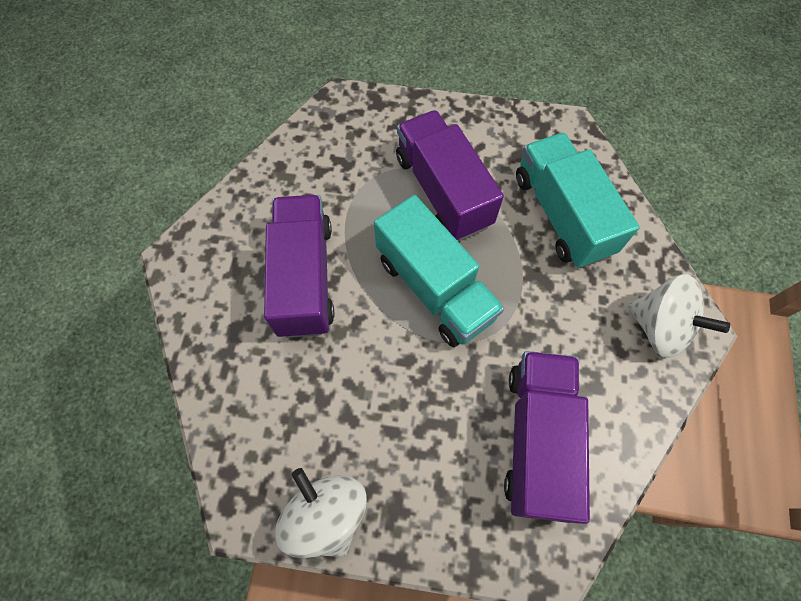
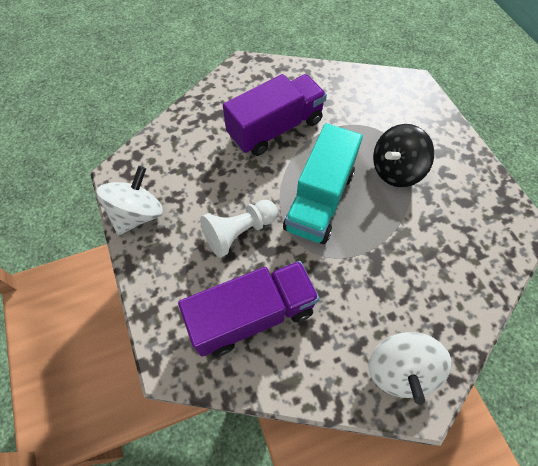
camera: 60 degrees right, 5 degrees down
(426, 398) = (239, 232): none -> white pawn
(443, 191) = (395, 170): purple truck -> black spinning top
(562, 215) = (441, 255): turquoise truck -> none

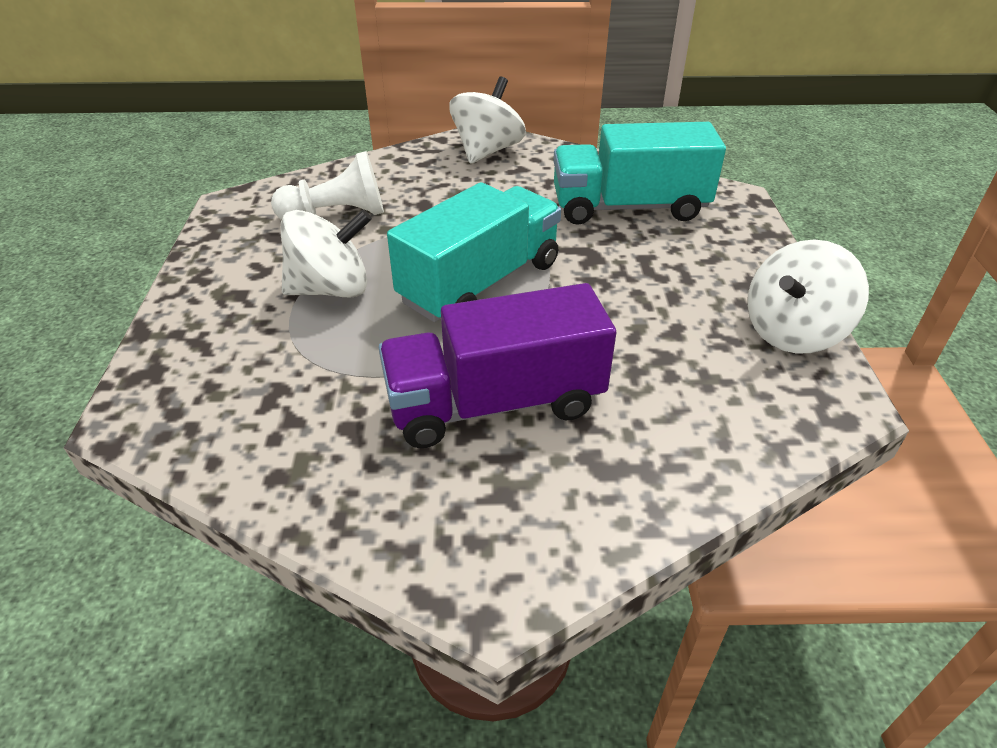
camera: 160 degrees left, 20 degrees down
(239, 232) = (623, 276): white pawn -> white pawn (337, 214)
(252, 315) = (629, 207): purple truck -> turquoise truck
(395, 170) = (331, 289): black spinning top -> white spinning top

